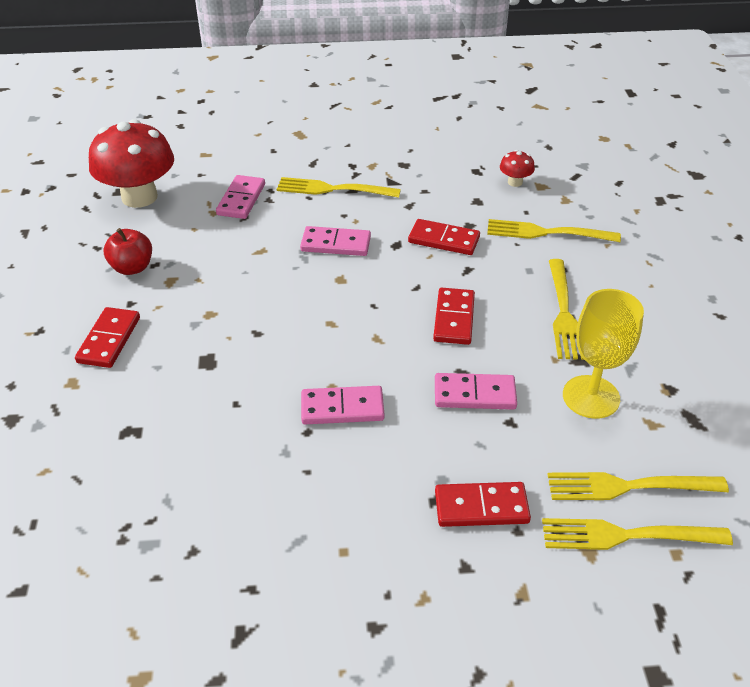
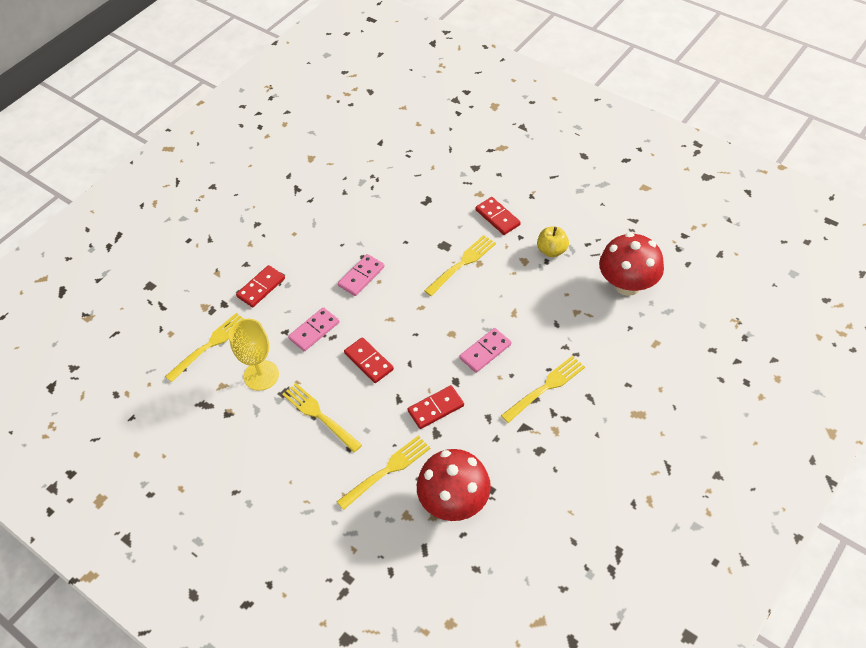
camera: 135 degrees right, 10 degrees up
(132, 268) = (552, 250): red apple -> yellow apple
(241, 199) = (578, 332): pink domino -> none
(515, 182) = (454, 502): red mushroom -> red mushroom, size x2.31
(627, 535) = (195, 324): yellow fork -> yellow fork (462, 264)

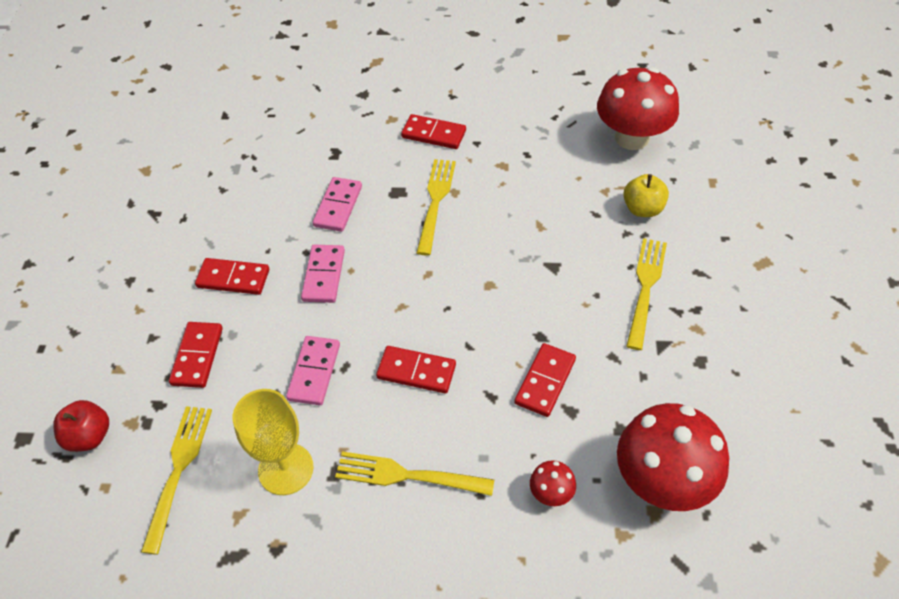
camera: 35 degrees left, 0 degrees up
(180, 302) = (89, 436): none -> red apple
(311, 252) = (233, 278): none -> red domino
(387, 470) = (551, 493): yellow fork -> red mushroom
(485, 351) = (545, 284): pink domino -> pink domino (338, 206)
(552, 250) = (523, 140): yellow apple -> yellow apple (643, 209)

